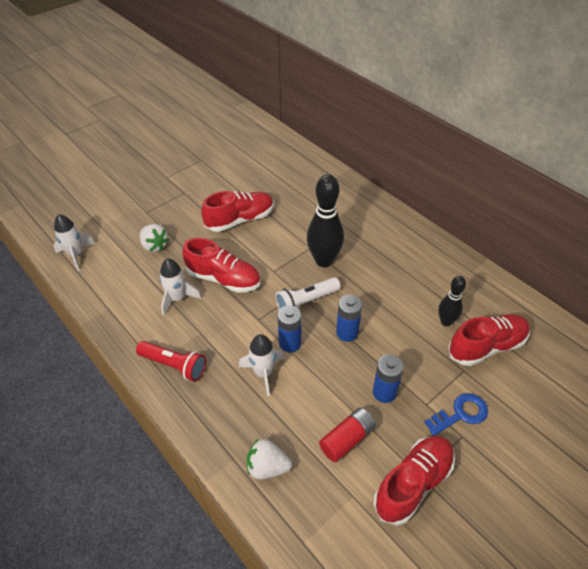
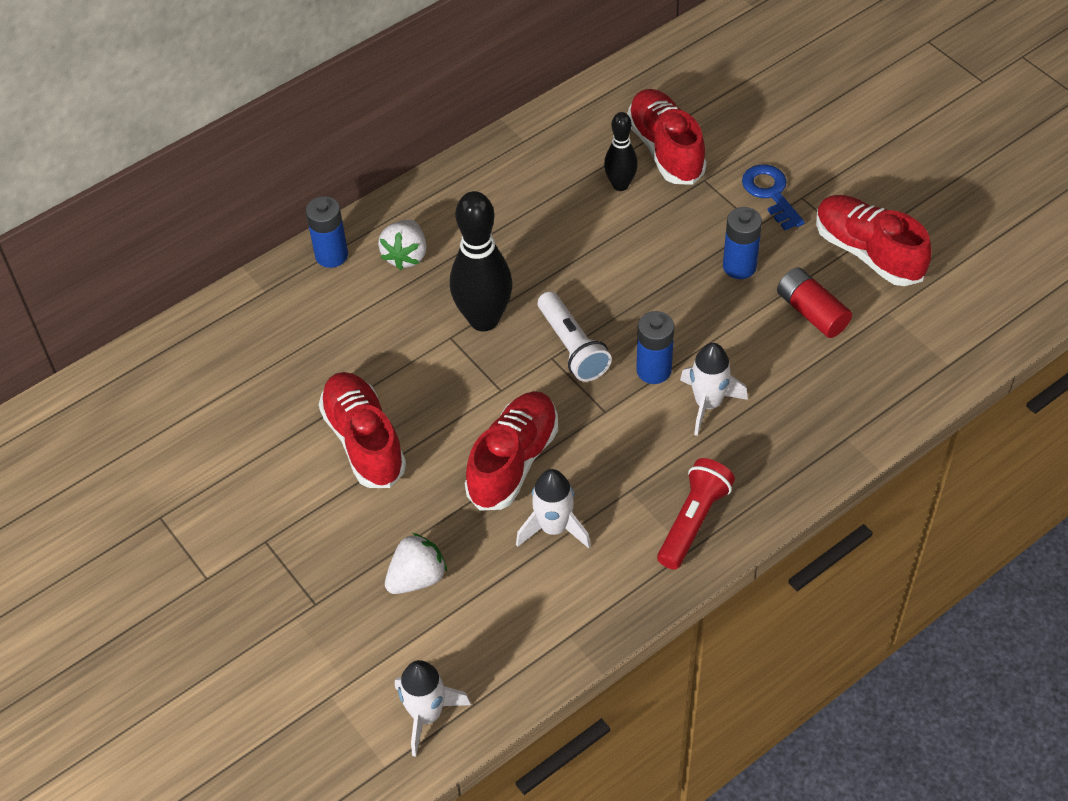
camera: 85 degrees left, 5 degrees up
(267, 467) = (855, 399): white strawberry -> white strawberry (406, 256)
(347, 332) = (636, 299): blue battery -> blue battery (331, 255)

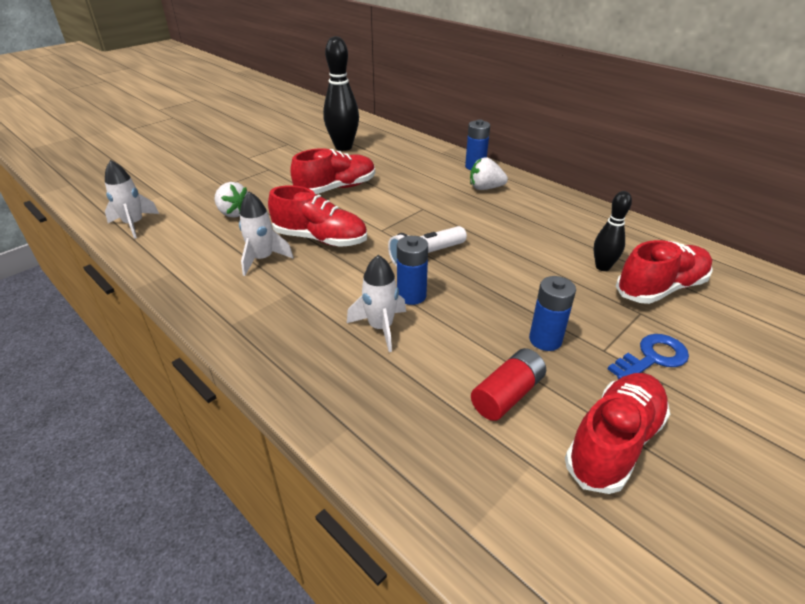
camera: 80 degrees right, 15 degrees down
(484, 319) = (441, 219): black bowling pin -> black bowling pin (343, 147)
(693, 521) = (259, 325): red flashlight -> none

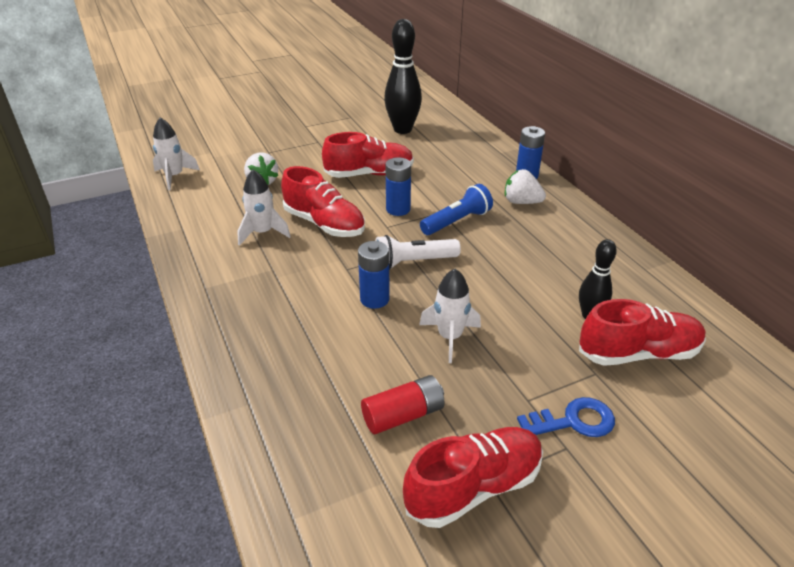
camera: 20 degrees right, 0 degrees up
(380, 327) = (328, 322): white rocket -> white rocket (449, 337)
(441, 214) = (457, 221): none -> blue flashlight
(545, 340) = (475, 374): blue battery -> blue battery (398, 209)

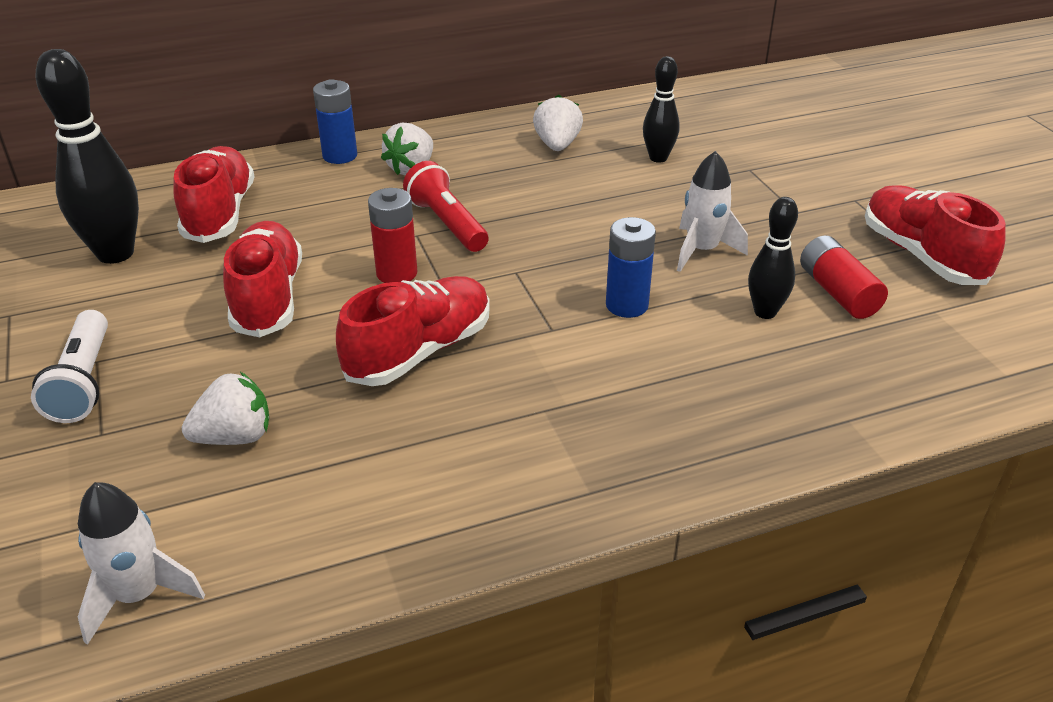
camera: 85 degrees left, 0 degrees up
(263, 233) = (430, 426): white rocket -> none
(372, 368) = (765, 312): none -> black bowling pin
(398, 209) = (396, 273): blue battery -> red battery
(413, 262) = (543, 267): white flashlight -> white flashlight (83, 381)
(457, 221) = (447, 224): blue flashlight -> red flashlight
(573, 421) = (819, 191): blue key -> none
(585, 261) = (557, 145): none -> white strawberry
(638, 353) = (717, 142): red shoe -> red shoe (220, 213)

